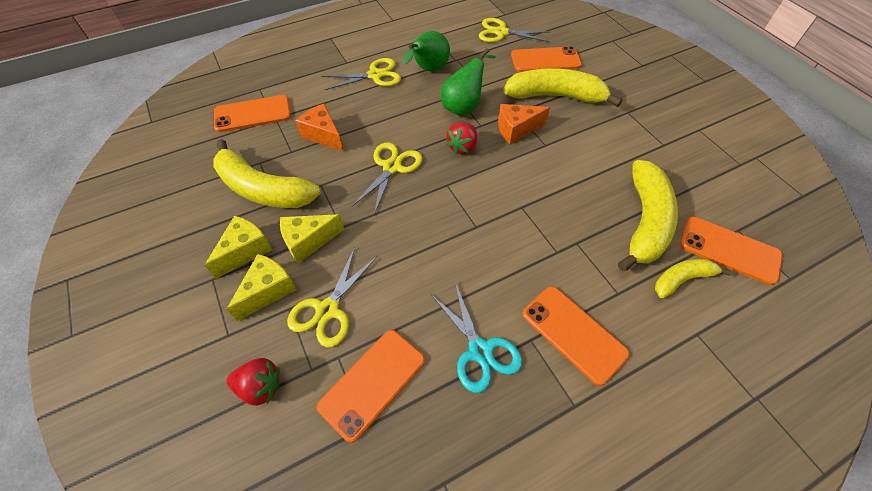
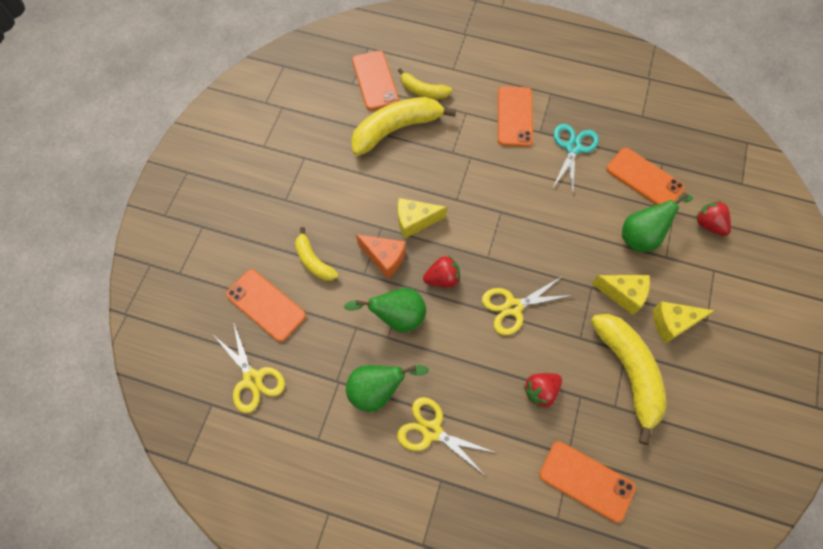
camera: 135 degrees left, 10 degrees up
(268, 291) = (672, 279): yellow cheese -> yellow cheese (415, 221)
(323, 135) = (541, 391): orange cheese -> red strawberry
(328, 310) = (642, 236): yellow scissors -> green pear
(373, 383) = (644, 178): orange phone -> orange phone turned 45 degrees clockwise
(555, 96) = (314, 261): yellow banana -> yellow banana, size x0.55

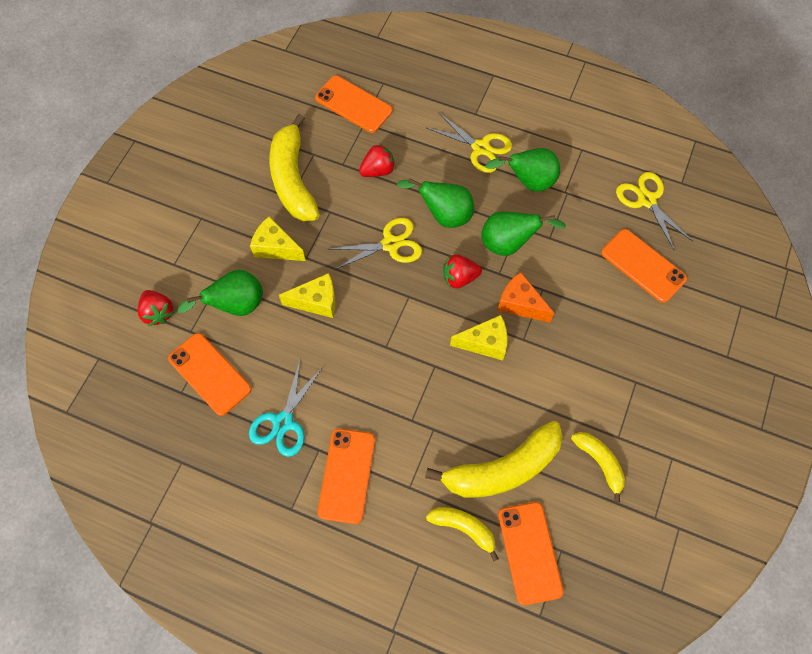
camera: 175 degrees left, 0 degrees up
(314, 261) = (597, 307): yellow banana -> yellow banana (599, 462)
(464, 343) = (444, 215): none -> green pear
(672, 323) = (236, 217): yellow cheese -> yellow cheese (316, 302)

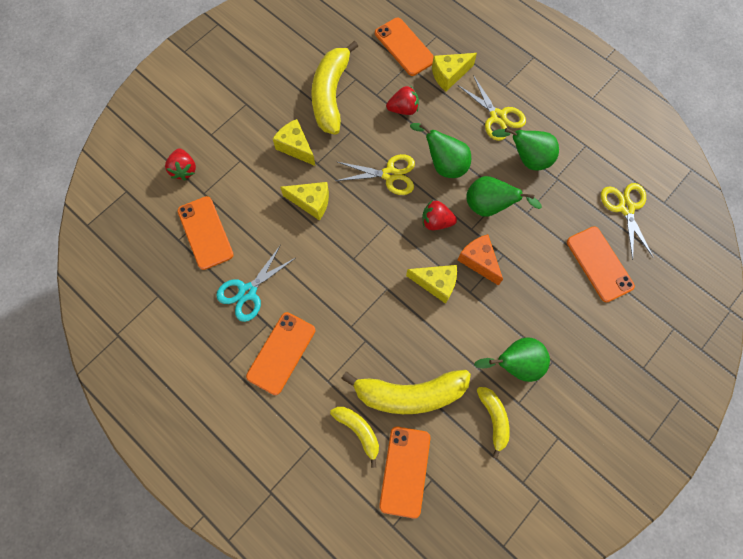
camera: 20 degrees right, 5 degrees up
(236, 305) = (246, 184): green pear -> green pear (515, 364)
(413, 120) = (449, 75): none -> yellow cheese

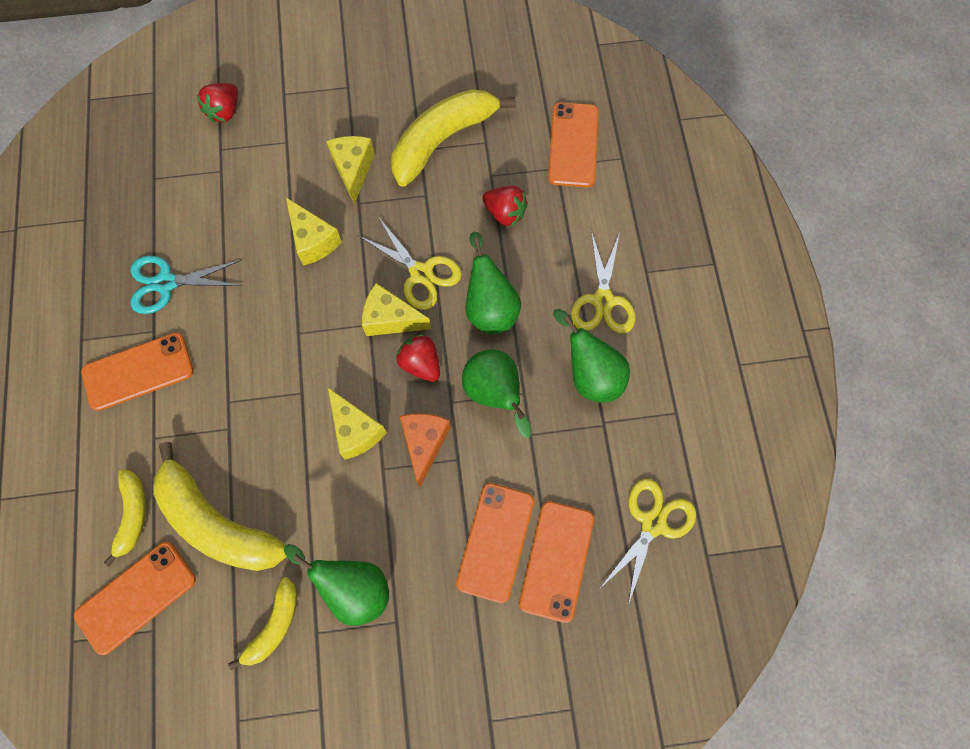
camera: 40 degrees right, 0 degrees up
(205, 233) = (184, 191): orange phone -> orange phone (495, 542)
(449, 75) = (593, 213): yellow cheese -> yellow cheese (390, 319)

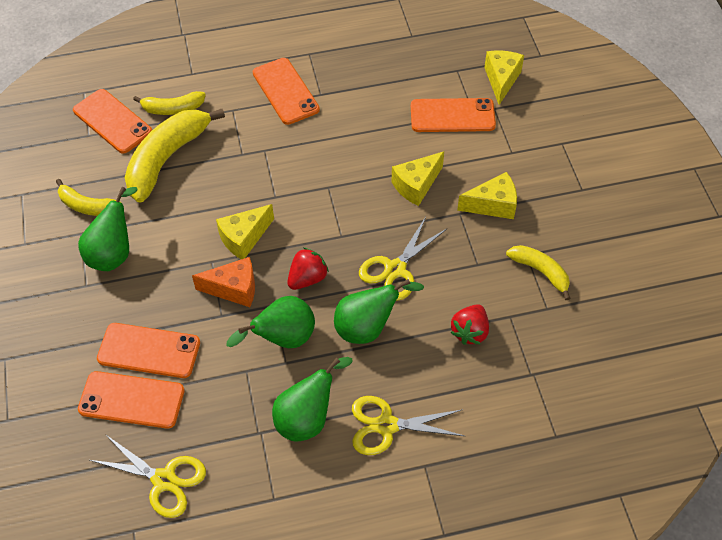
camera: 85 degrees right, 15 degrees down
(166, 283) = (362, 95): turquoise scissors -> none
(225, 111) = (533, 105): red strawberry -> none
(390, 319) = (348, 251): yellow cheese -> yellow cheese (501, 80)
(442, 140) = (540, 271): yellow banana -> yellow banana, size x0.55
(573, 145) = (561, 388): orange phone -> orange phone (452, 115)

